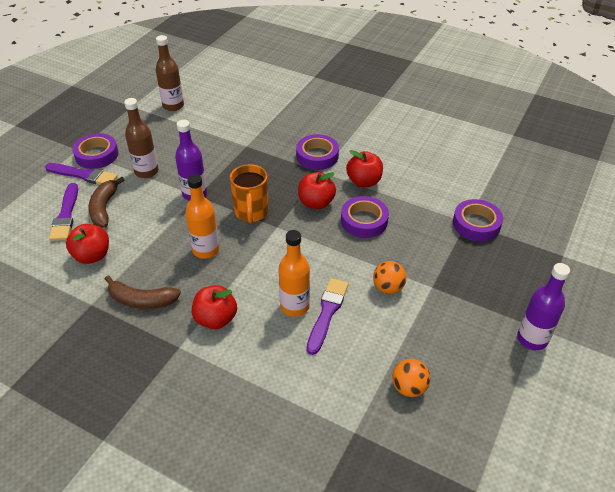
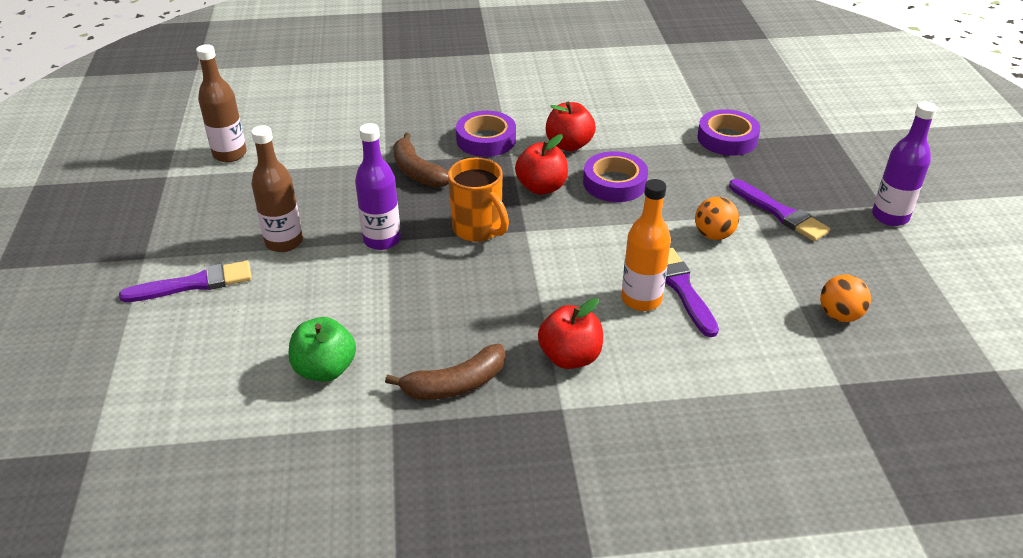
camera: 35 degrees left, 5 degrees down
(66, 215) = (225, 341): purple brush -> purple brush (780, 213)
(92, 256) = (325, 369): red apple -> green apple
(96, 155) = (184, 252): purple tape -> none
(104, 208) = (274, 308): brown banana -> brown banana (417, 171)
(206, 250) = (470, 292): orange bottle -> none

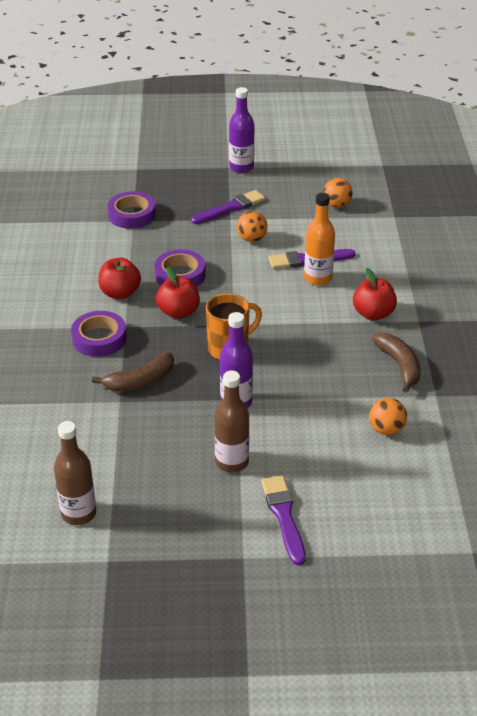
camera: 85 degrees left, 0 degrees up
(325, 369) = (386, 429): green apple -> orange ball

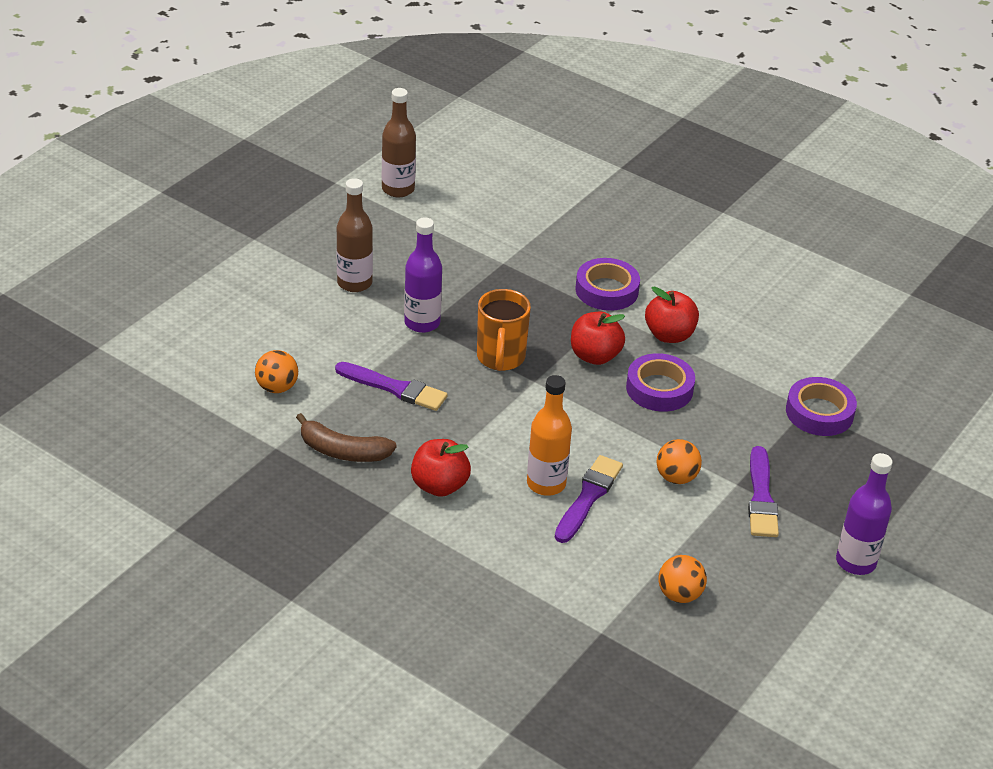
camera: 125 degrees right, 0 degrees up
(140, 381) = (516, 285): brown banana -> none
(283, 516) = (264, 277): purple brush -> purple brush (395, 388)

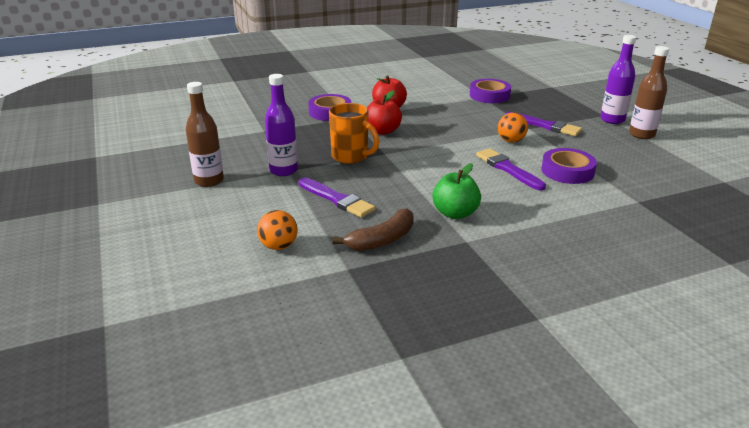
camera: 55 degrees left, 10 degrees down
(395, 388) = (337, 199): purple brush -> purple brush turned 75 degrees clockwise
(398, 189) = (142, 139): brown bottle -> brown bottle (641, 134)
(439, 486) = (455, 213): red apple -> green apple
(546, 484) = (484, 178): orange bottle -> none
(659, 388) = (430, 123): purple tape -> purple tape (567, 171)
(679, 595) = (615, 169): orange ball -> none

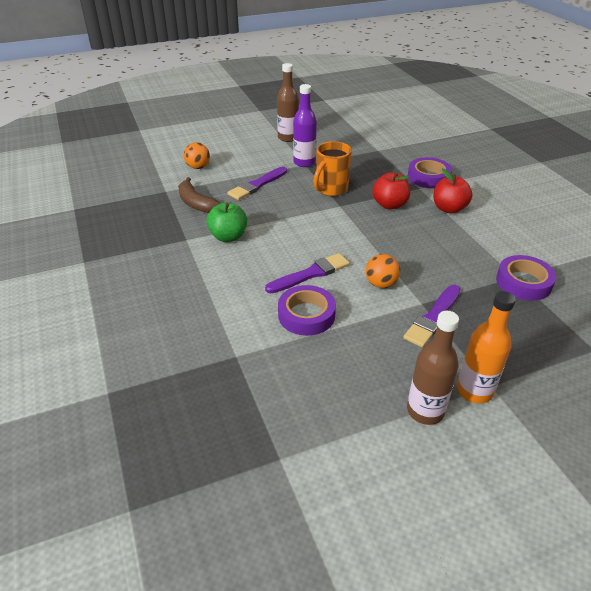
camera: 90 degrees right, 10 degrees up
(612, 120) = (474, 391): purple bottle -> orange bottle

